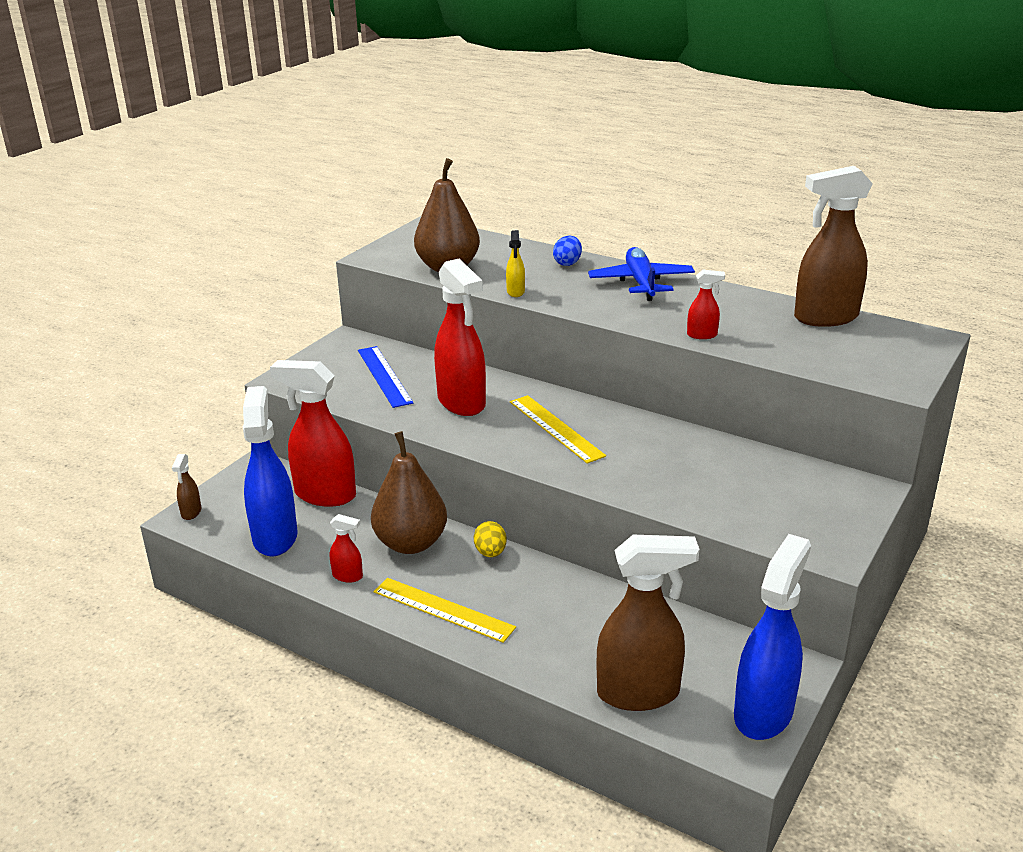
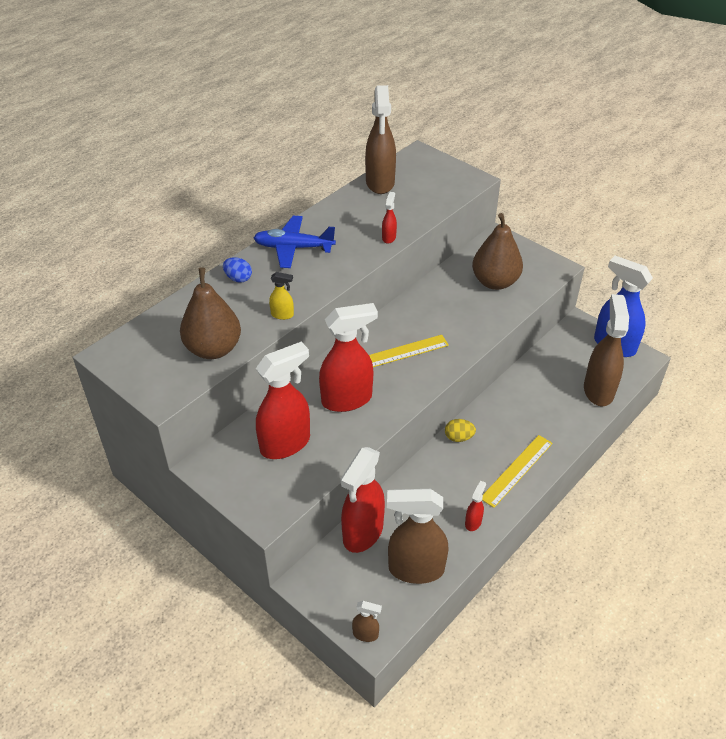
camera: 80 degrees left, 15 degrees up
(275, 537) = (415, 569): blue spray bottle -> brown spray bottle
(384, 376) = (286, 444): blue ruler -> red spray bottle
(411, 543) = (439, 481): brown pear -> brown pear (495, 282)

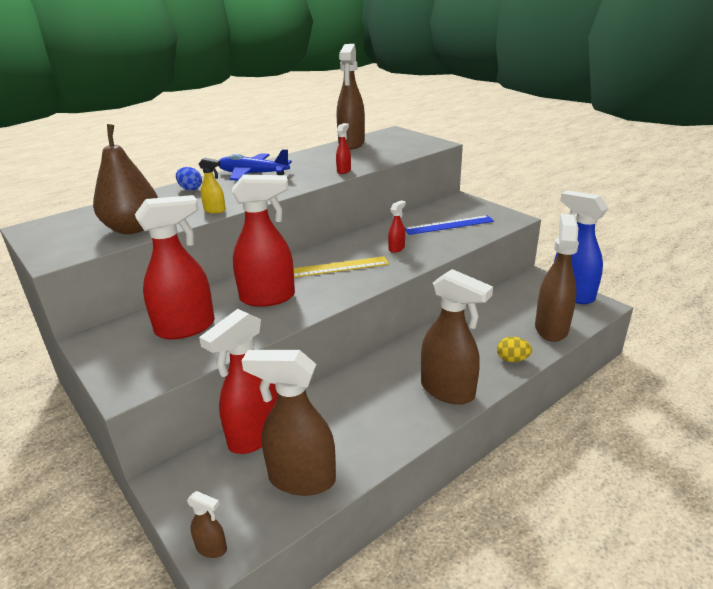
camera: 10 degrees right, 15 degrees down
(458, 437) = (391, 357): yellow egg -> yellow egg (512, 359)
(473, 522) = (385, 436): red spray bottle -> red spray bottle (396, 248)
(495, 282) = (449, 225): brown pear -> blue ruler
(517, 470) = (448, 391): yellow ruler -> brown spray bottle

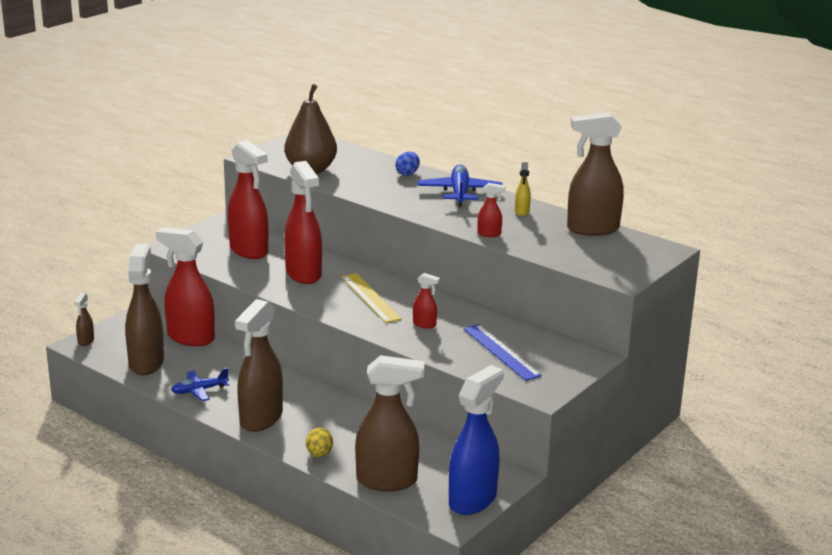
camera: 75 degrees right, 5 degrees down
(215, 210) = (357, 192): yellow spray bottle -> yellow spray bottle (522, 212)
(381, 433) = (199, 390): none -> blue plane

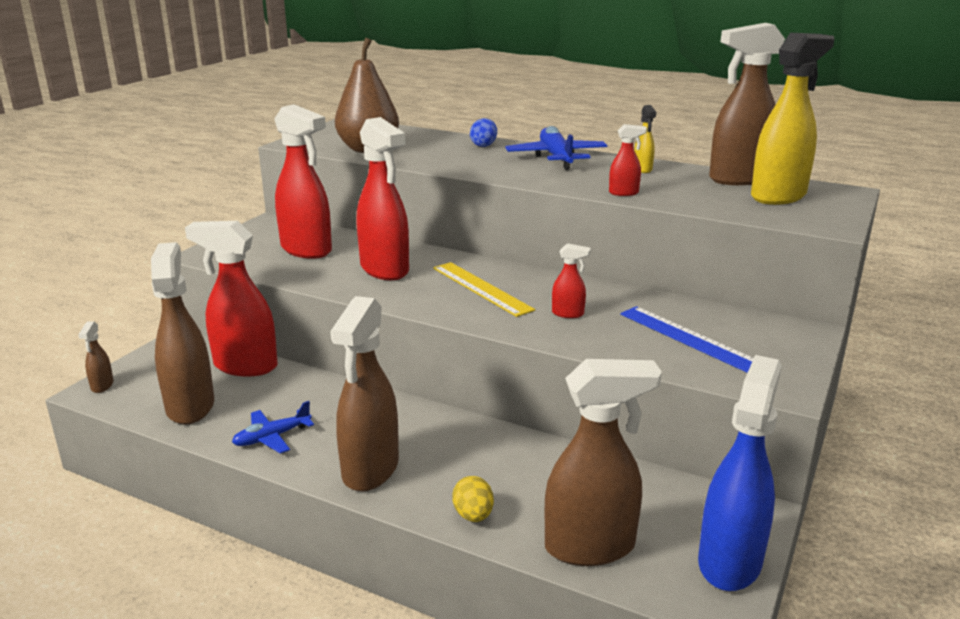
camera: 10 degrees left, 0 degrees up
(609, 249) = (779, 196): none -> yellow spray bottle

